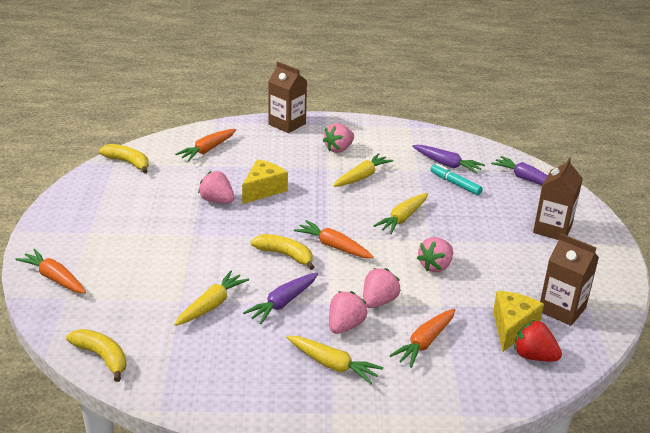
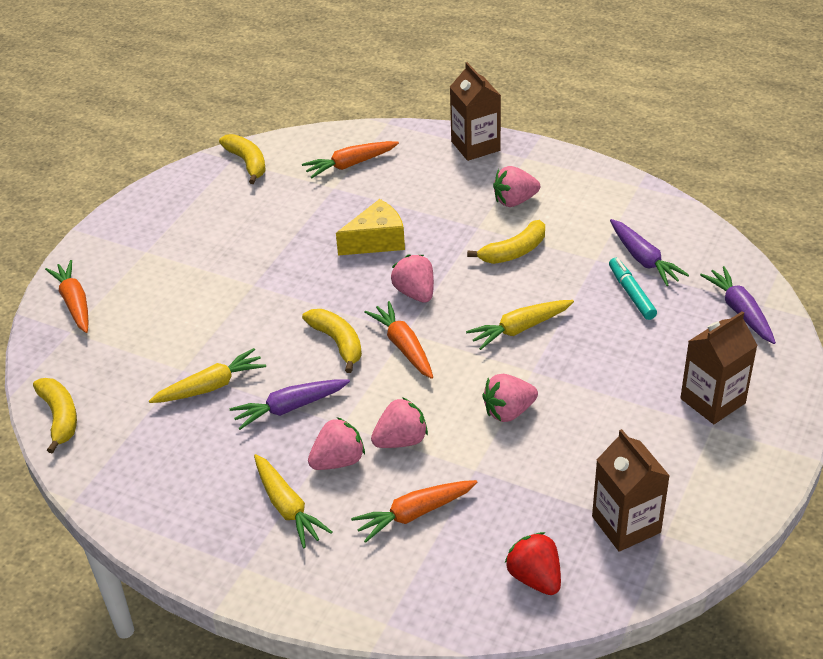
camera: 30 degrees right, 10 degrees up
(217, 201) = (312, 243): pink strawberry -> pink strawberry (415, 293)
(362, 177) = (513, 252): yellow carrot -> yellow banana
(512, 327) = (539, 528): yellow cheese -> none

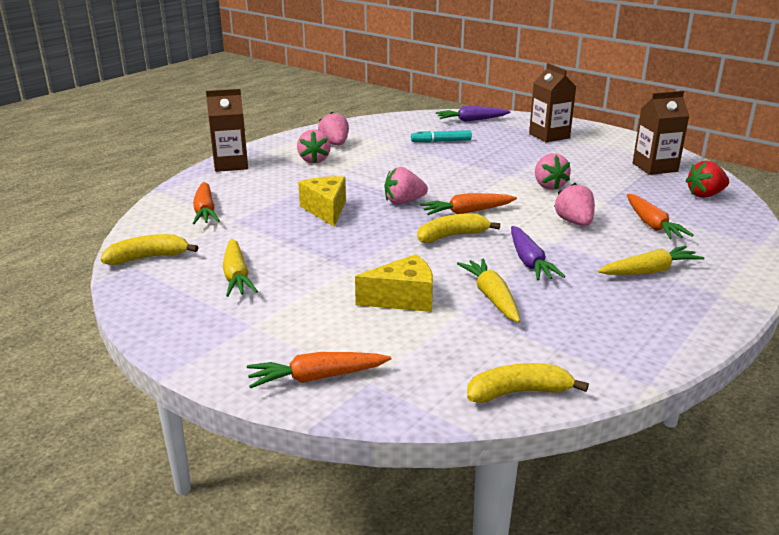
camera: 80 degrees left, 15 degrees down
(199, 328) = (403, 299): none -> yellow cheese
(338, 461) = (595, 247): pink strawberry -> pink strawberry (335, 144)
(513, 252) = (375, 167): yellow banana -> none
(520, 329) = (463, 174): yellow carrot -> yellow carrot (236, 276)
(643, 259) = (408, 134): purple carrot -> none

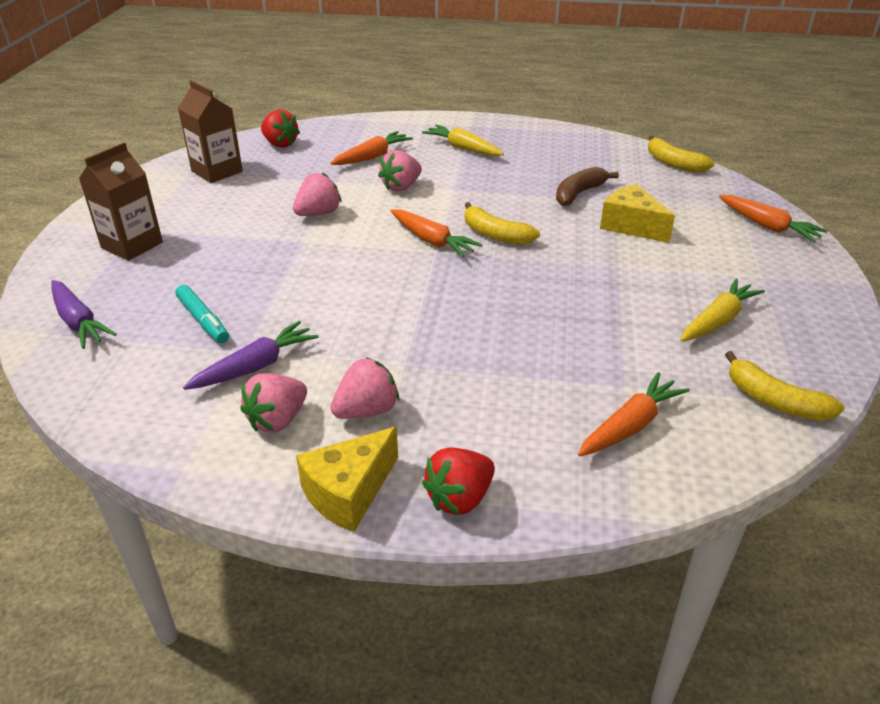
camera: 120 degrees left, 10 degrees up
(231, 164) = (459, 498): brown carton -> red strawberry
(326, 210) = (520, 328): yellow cheese -> yellow cheese (348, 492)
(403, 202) = (445, 284): pink strawberry -> none
(492, 297) = (579, 193): yellow carrot -> brown banana
(529, 262) = (503, 191): purple carrot -> purple carrot (255, 366)

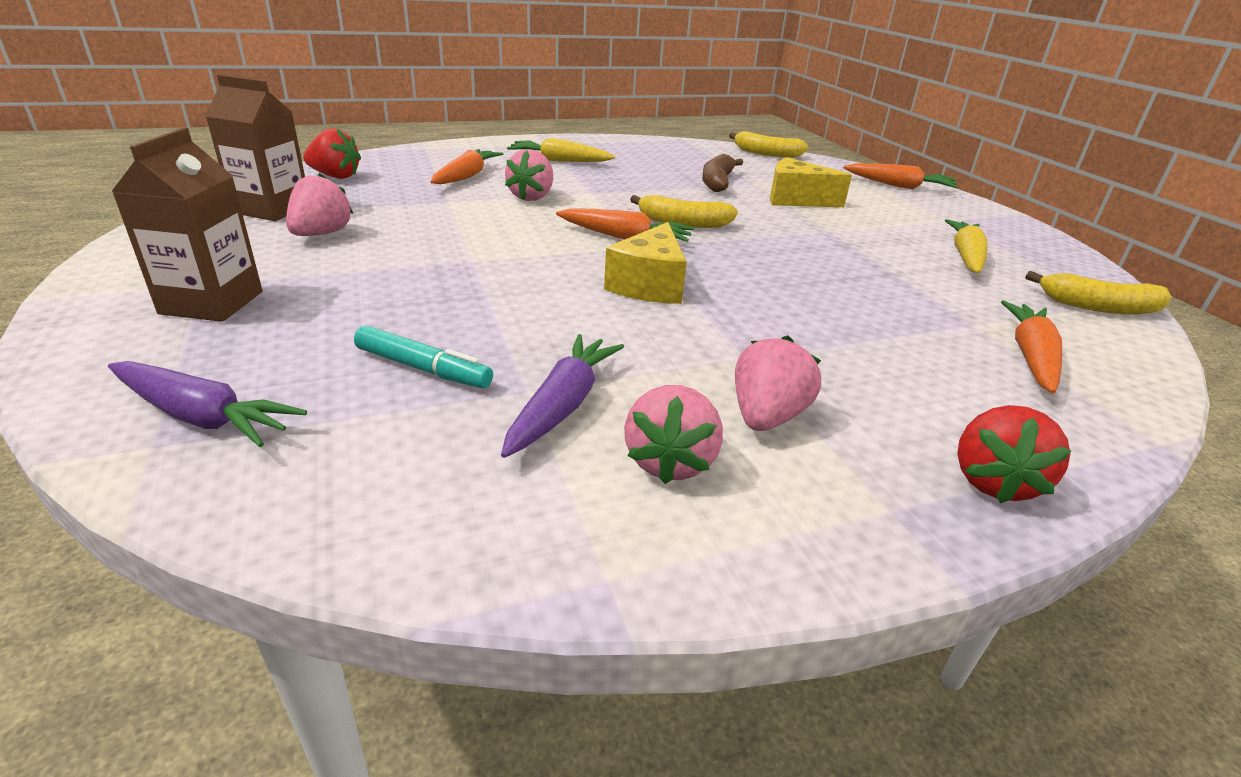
camera: 30 degrees left, 5 degrees down
(318, 213) = (460, 232): pink strawberry -> pink strawberry (321, 234)
(348, 492) = (870, 522): yellow cheese -> yellow cheese (649, 285)

